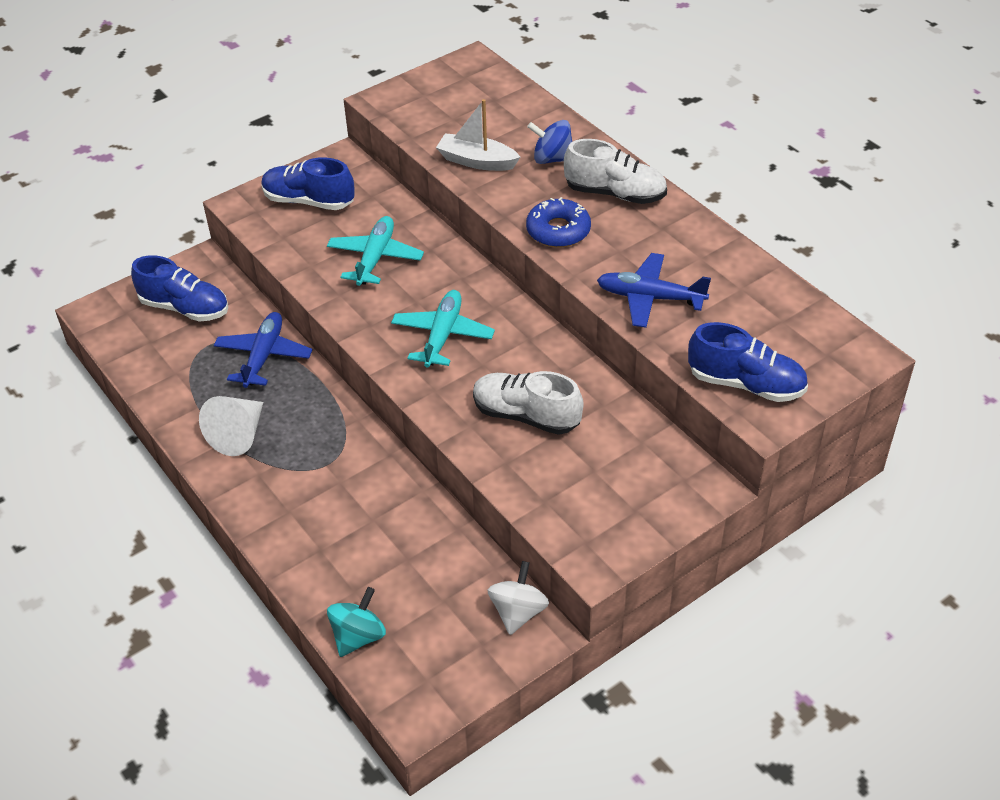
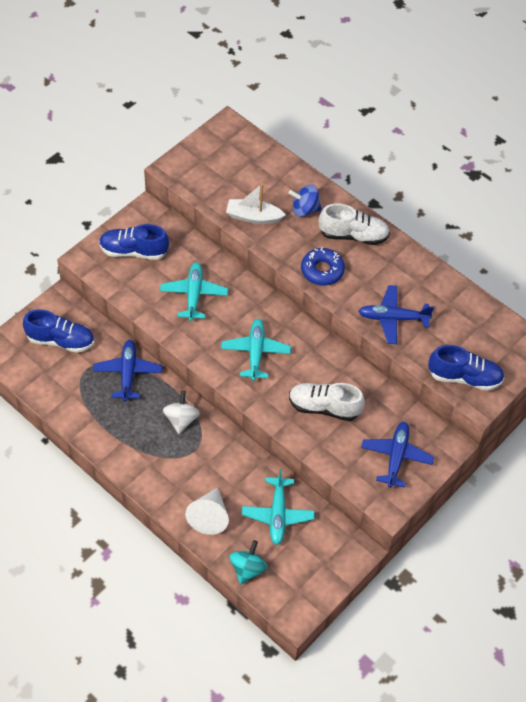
camera: 15 degrees left, 10 degrees up
(239, 435) = (129, 436): white cone -> white cone (209, 516)
(427, 565) = (277, 515): none -> turquoise plane
(518, 612) = (341, 538): white spinning top -> white spinning top (181, 419)
(622, 494) = (396, 456): none -> blue plane

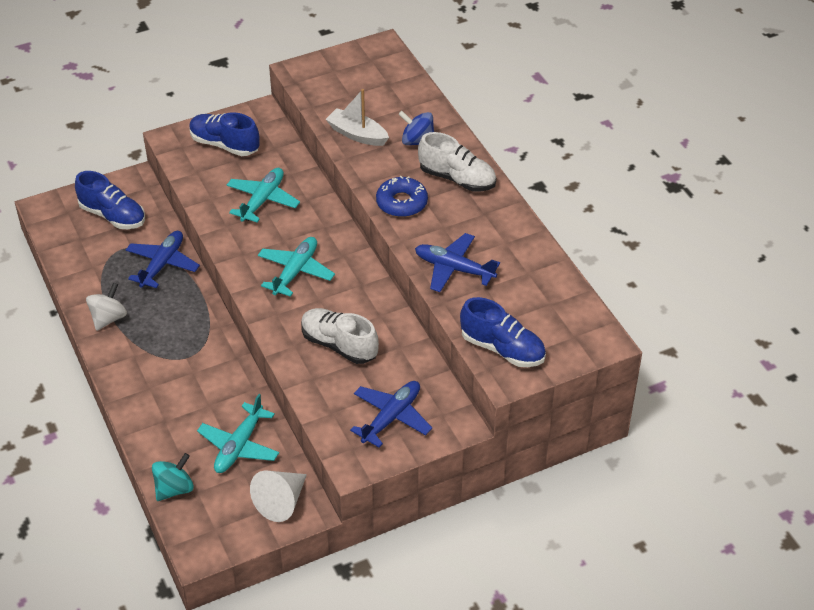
camera: 25 degrees right, 10 degrees down
(181, 419) = (191, 323): white spinning top -> white spinning top (108, 318)
(209, 516) = (164, 424): white cone -> white cone (281, 502)

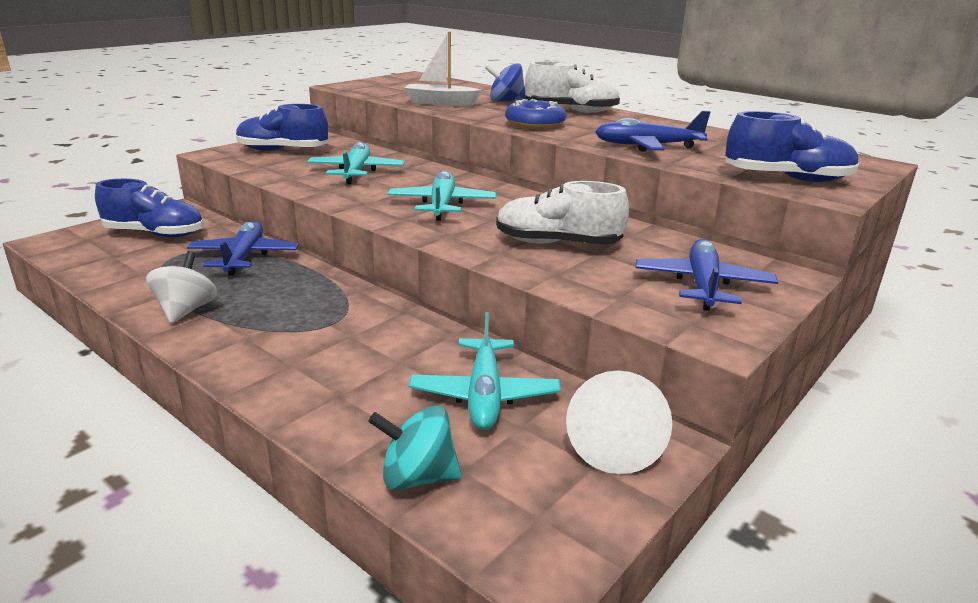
camera: 25 degrees left, 20 degrees down
(174, 489) = (417, 477): turquoise spinning top -> turquoise spinning top turned 105 degrees counterclockwise

